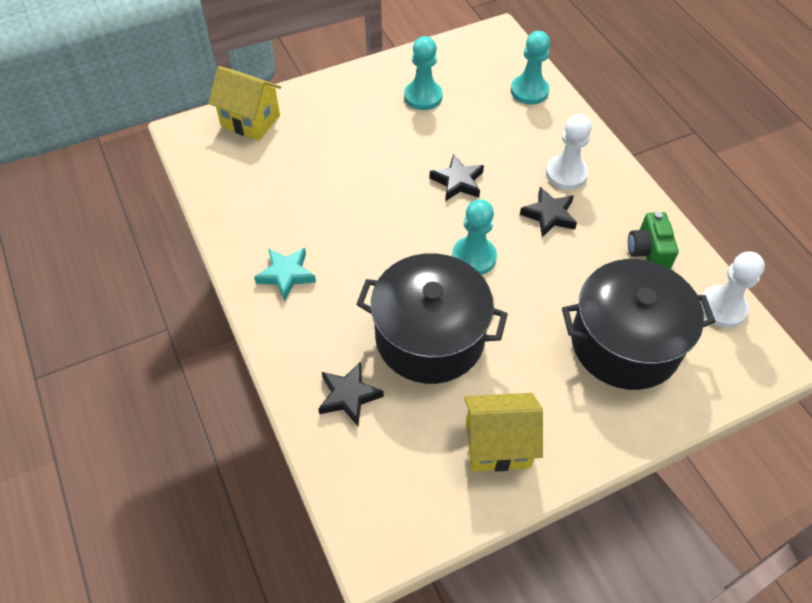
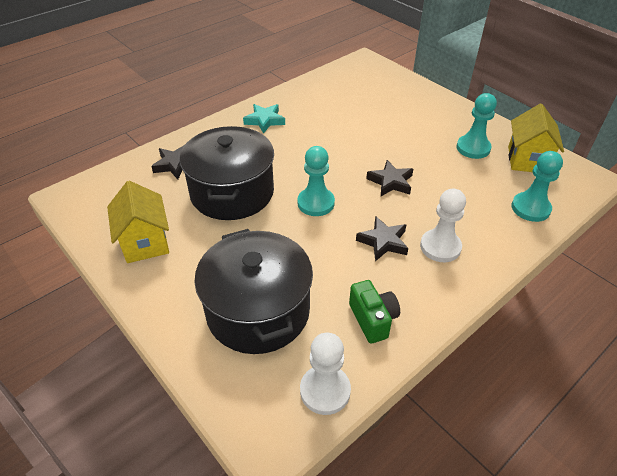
camera: 75 degrees right, 10 degrees down
(250, 121) = (390, 79): yellow house -> yellow house (527, 160)
(648, 252) = (373, 319): green camera -> green camera turned 90 degrees clockwise

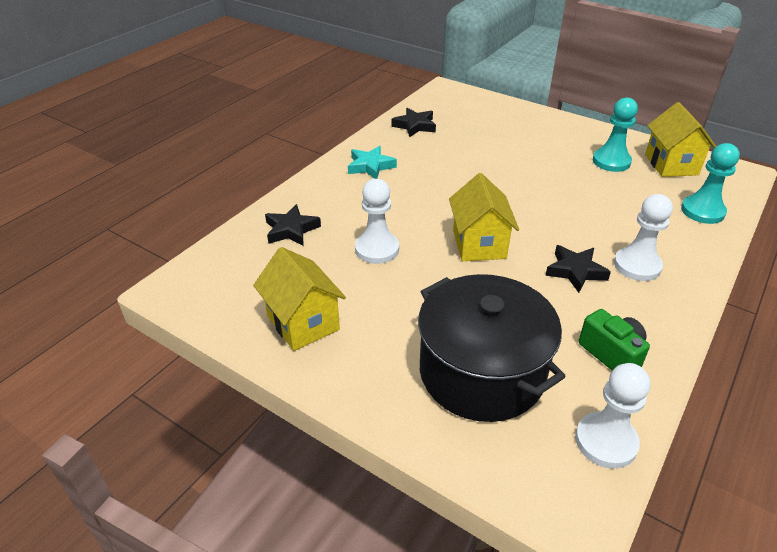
camera: 15 degrees left, 5 degrees down
(232, 192) = (377, 249): black pot -> white pawn
(316, 203) = (479, 244): turquoise pawn -> yellow house
(391, 182) = (547, 209): black star -> black star (415, 126)

